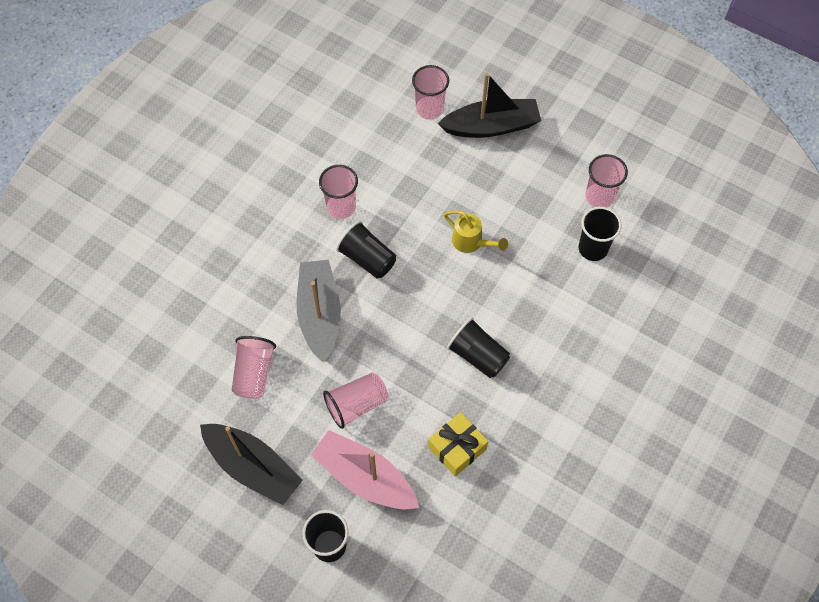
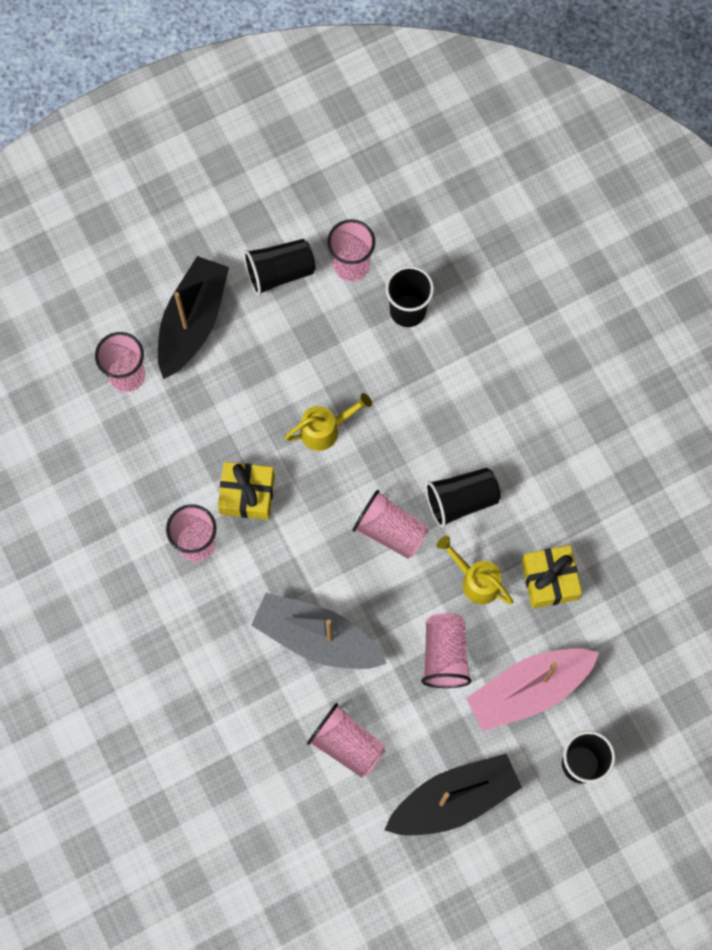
camera: 60 degrees left, 10 degrees up
(367, 259) = (279, 550): black cup -> black cup (280, 272)
(394, 219) = (247, 494): none -> yellow gift
(425, 321) = (390, 531): none -> pink cup
(425, 397) = (476, 580): none -> yellow watering can

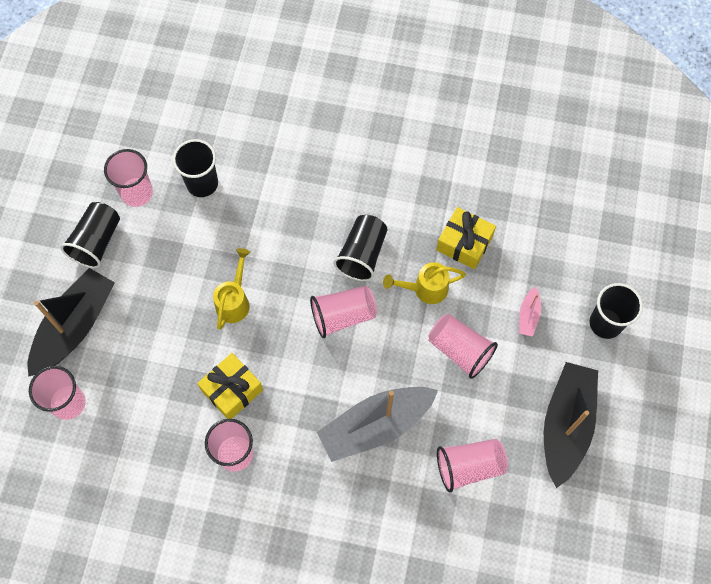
camera: 50 degrees left, 5 degrees down
(193, 322) = (75, 327): black boat -> black boat turned 60 degrees clockwise
(528, 690) = (528, 315): pink boat -> pink boat, size x0.44

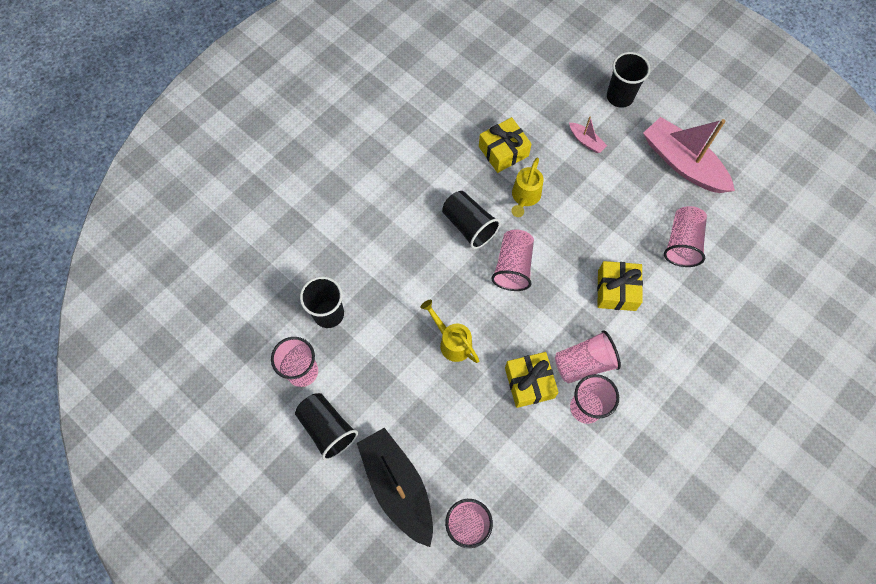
camera: 60 degrees left, 0 degrees up
(375, 425) = (616, 290): grey boat -> yellow gift
(459, 350) = (587, 200): pink cup -> pink cup (583, 363)
(566, 425) = (682, 163): black boat -> pink boat

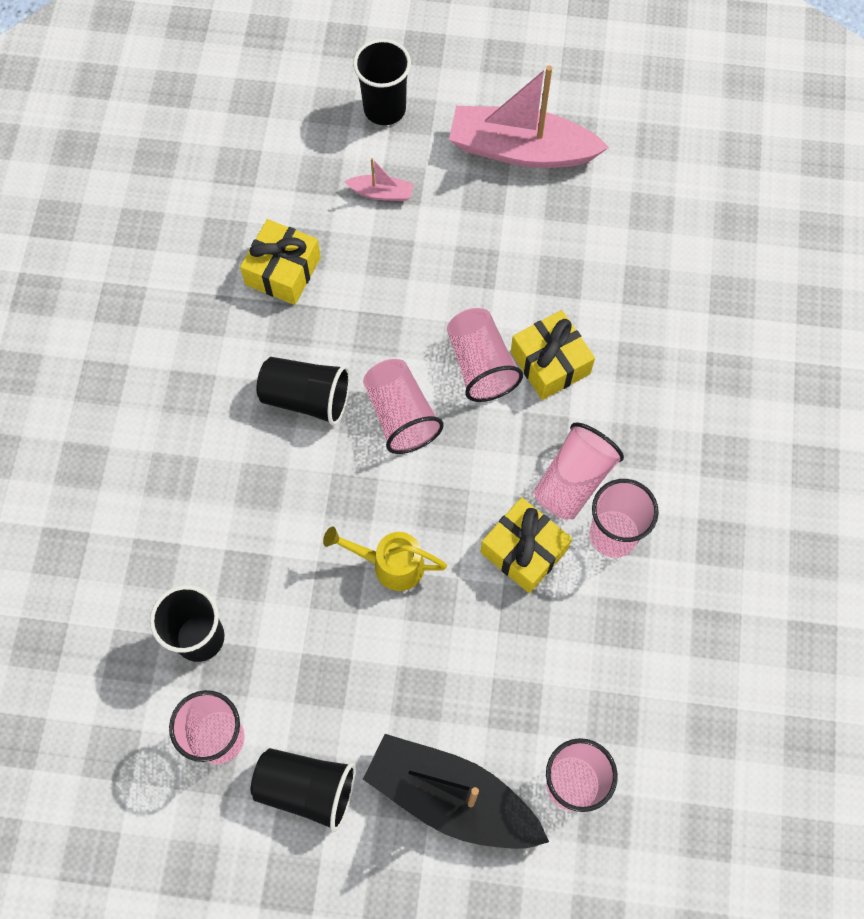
camera: 35 degrees left, 0 degrees up
(525, 197) = (353, 315): yellow watering can -> none
(682, 243) = (588, 252): pink cup -> pink cup (480, 365)

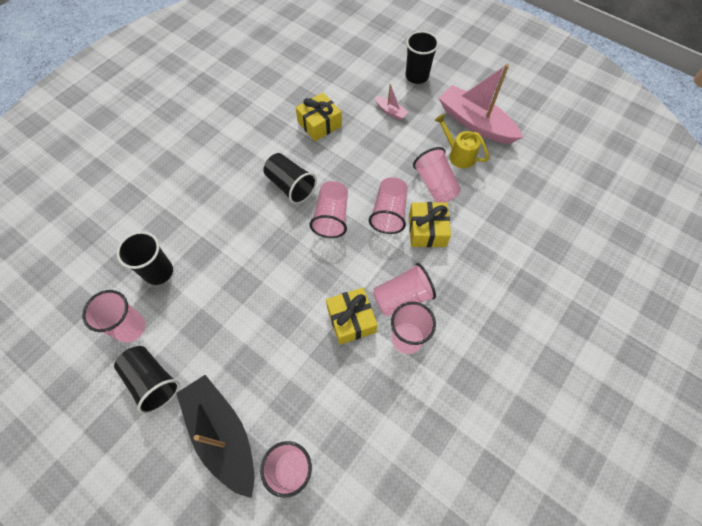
camera: 30 degrees right, 5 degrees down
(390, 564) = (276, 288): yellow watering can -> yellow watering can (458, 155)
(520, 285) = (435, 185): none -> pink cup

